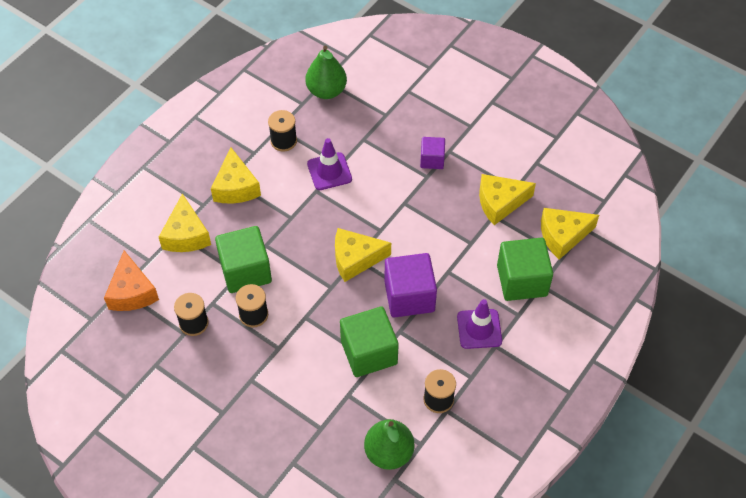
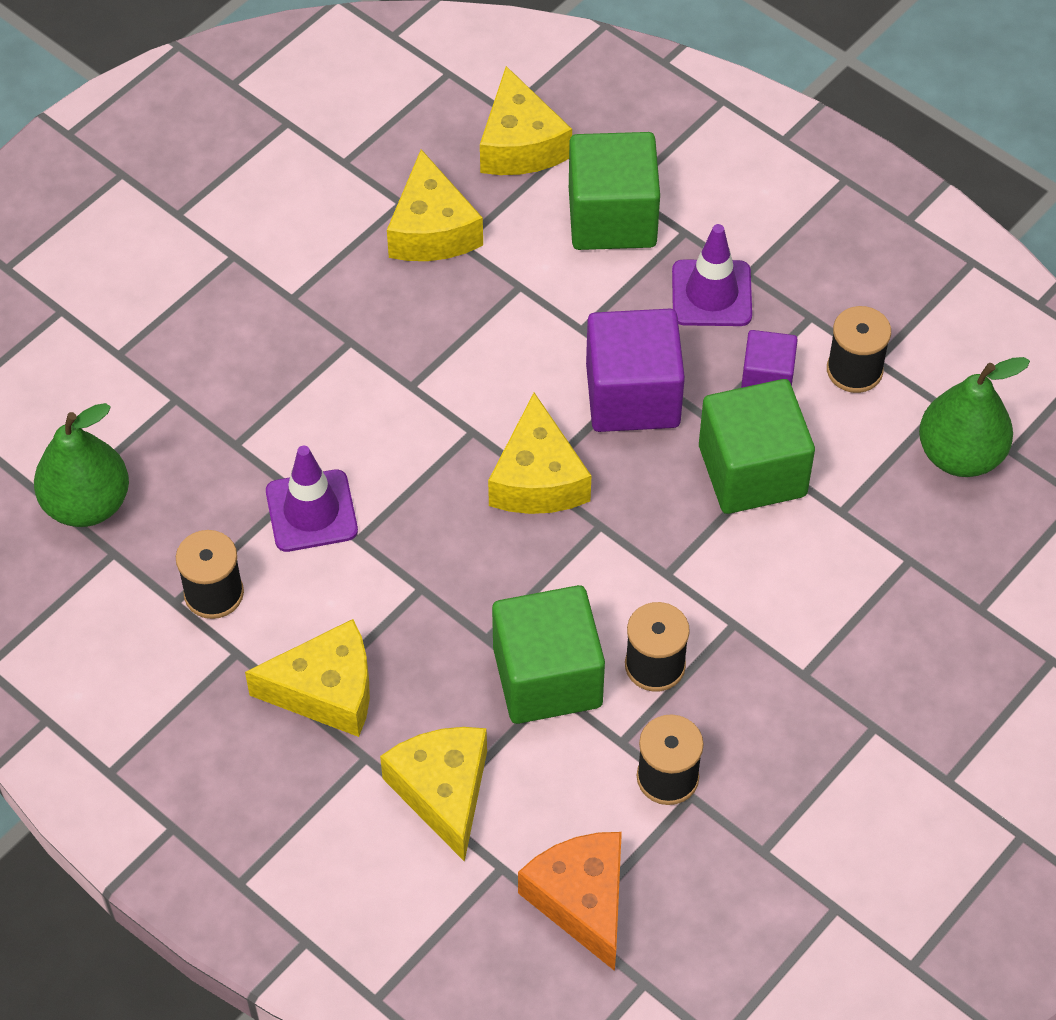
camera: 85 degrees left, 0 degrees up
(132, 292) = (582, 900): orange cheese -> orange cheese turned 105 degrees counterclockwise
(186, 235) = (443, 791): yellow cheese -> yellow cheese turned 105 degrees counterclockwise
(432, 160) = (309, 329): purple cube -> purple cube (767, 379)

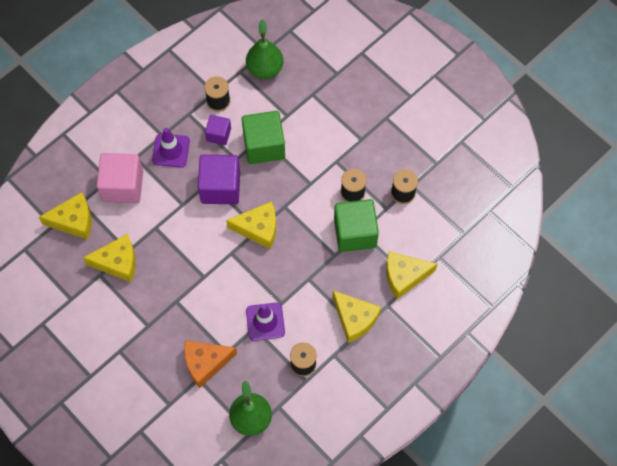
camera: 85 degrees left, 10 degrees up
(327, 691) = (355, 319): yellow cheese -> yellow cheese turned 135 degrees clockwise
(582, 900) = (454, 229): orange cheese -> orange cheese (205, 363)
(612, 217) = (123, 186): green cube -> pink cube

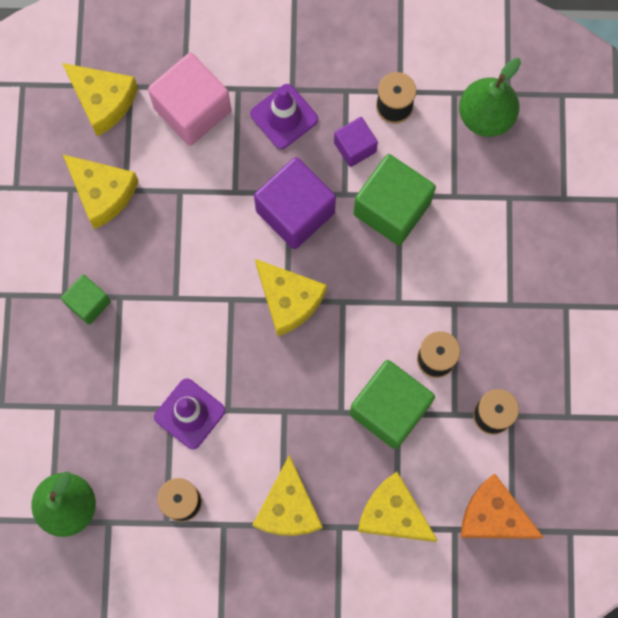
camera: 45 degrees right, 10 degrees up
(163, 318) = (88, 303): none -> green cube
(205, 363) = (82, 397): orange cheese -> orange cheese (493, 515)

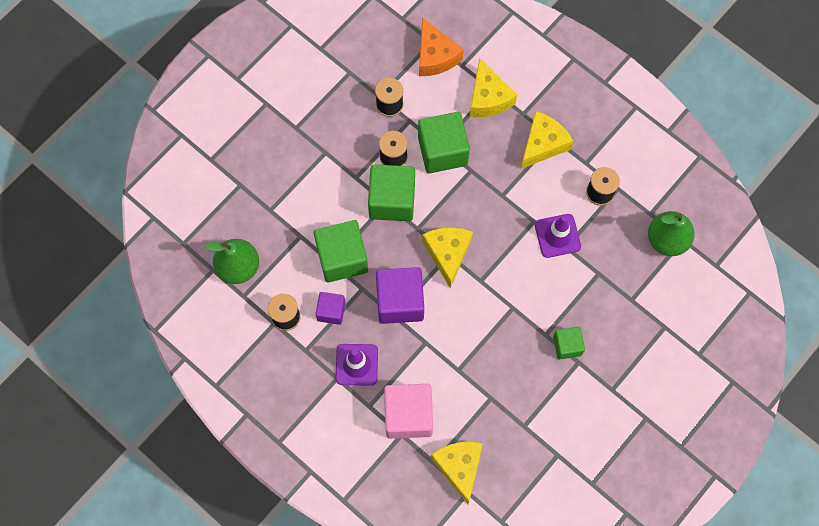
camera: 140 degrees left, 5 degrees down
(102, 193) = (506, 407): yellow cheese -> none
(395, 309) = (392, 200): none -> green cube

